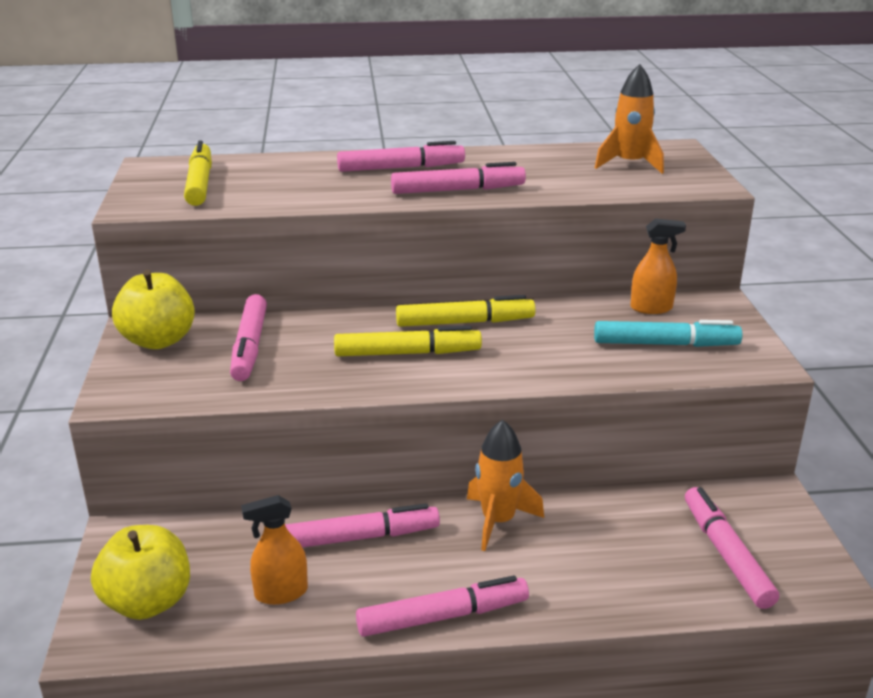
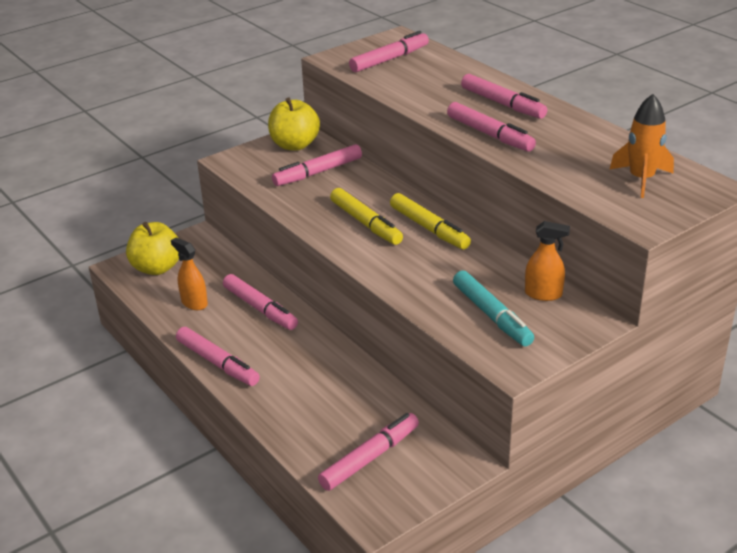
camera: 60 degrees right, 5 degrees up
(199, 183) = (389, 59): yellow marker -> pink marker
(498, 521) = (319, 351): orange rocket -> none
(651, 308) = (543, 294): orange spray bottle -> orange spray bottle turned 45 degrees counterclockwise

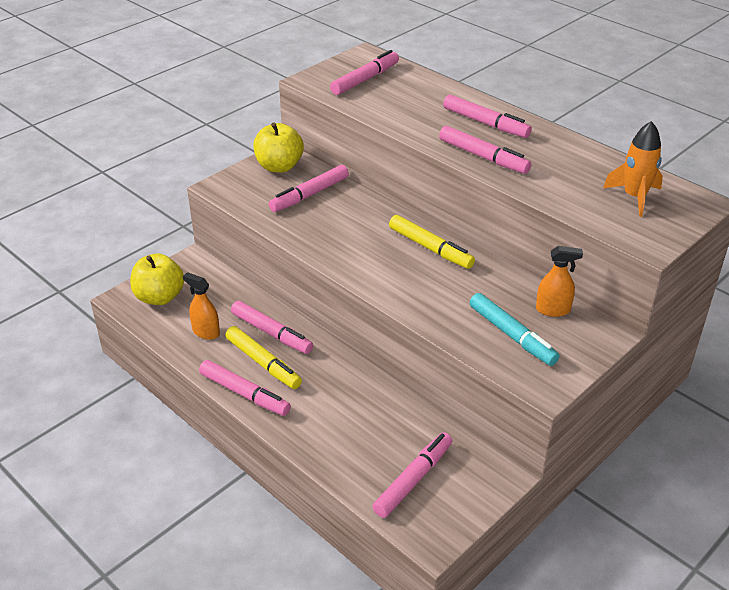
camera: 10 degrees left, 5 degrees up
(366, 223) = (369, 246): yellow marker -> yellow marker (263, 363)

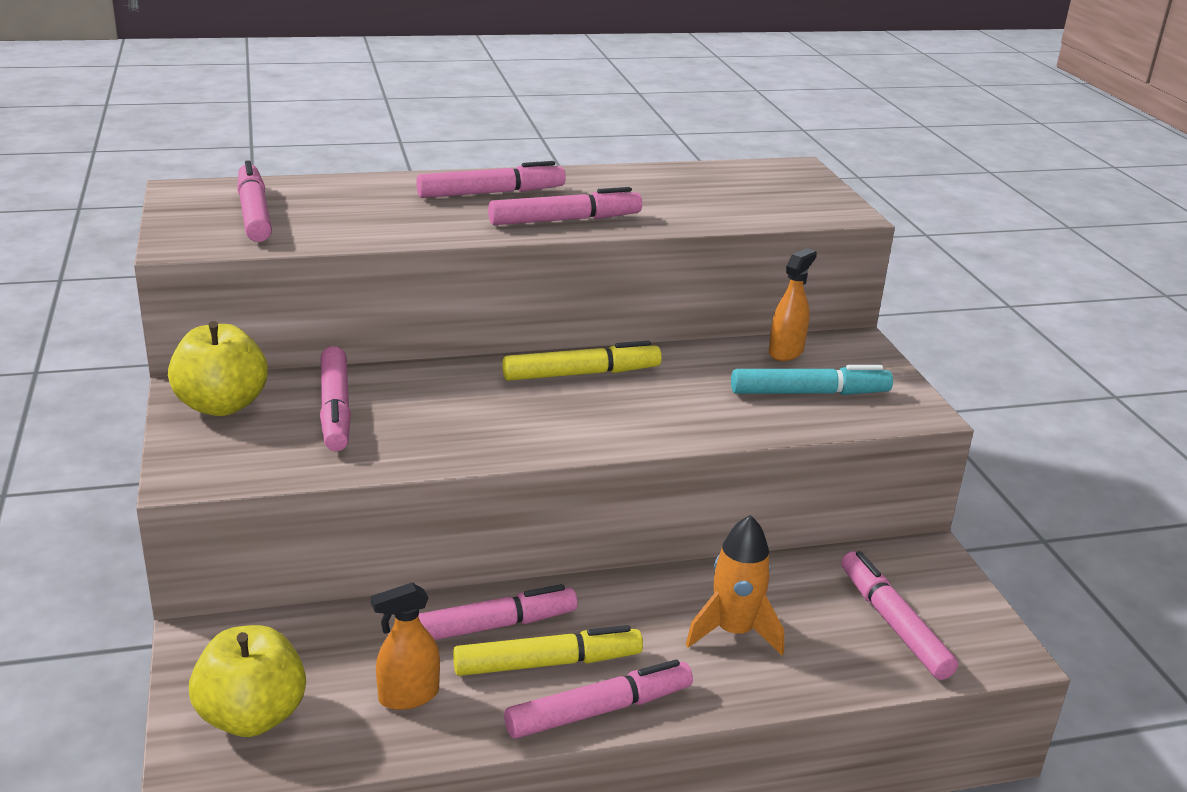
camera: 60 degrees left, 10 degrees down
(634, 197) = (750, 187): orange rocket -> orange rocket (733, 632)

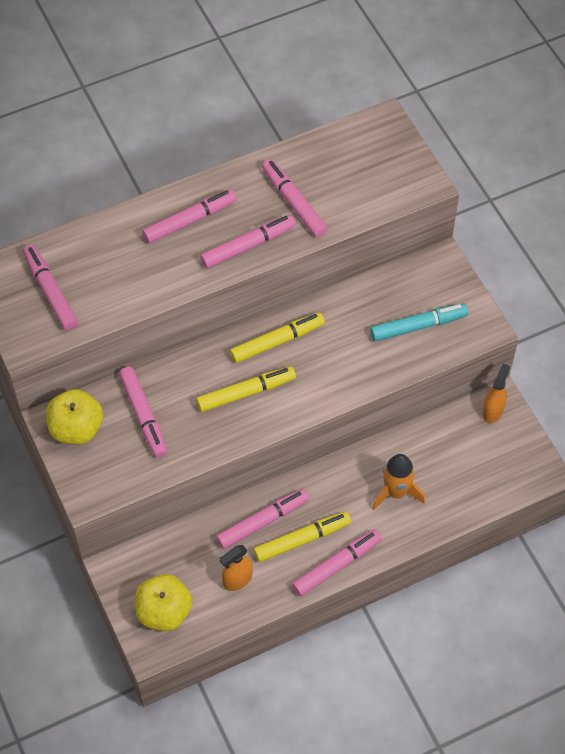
camera: 10 degrees left, 30 degrees up
(510, 412) = (246, 392): none -> yellow marker
(786, 352) = (398, 284): orange spray bottle -> orange spray bottle (493, 410)
(893, 623) = (481, 464): pink marker -> pink marker (293, 202)

